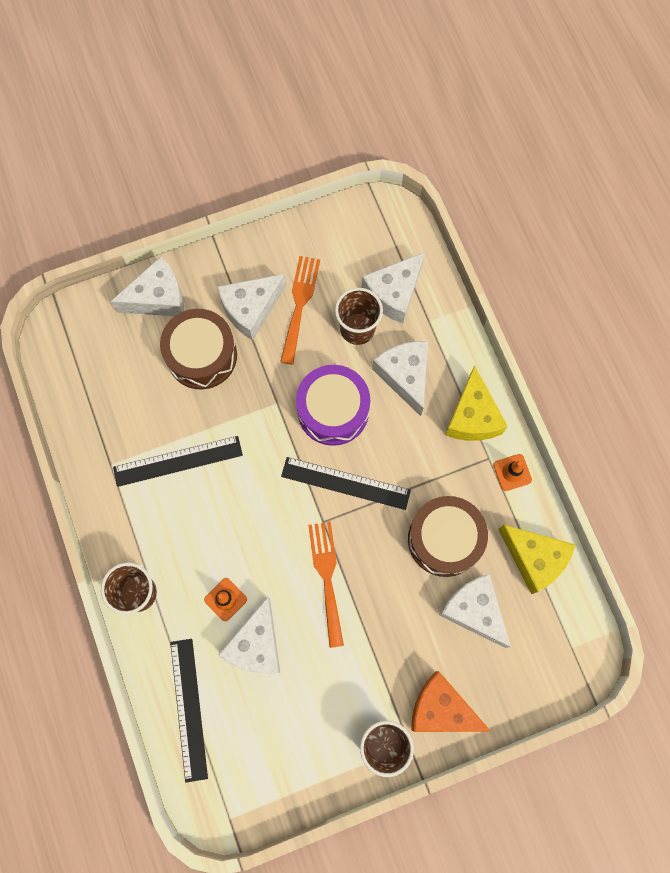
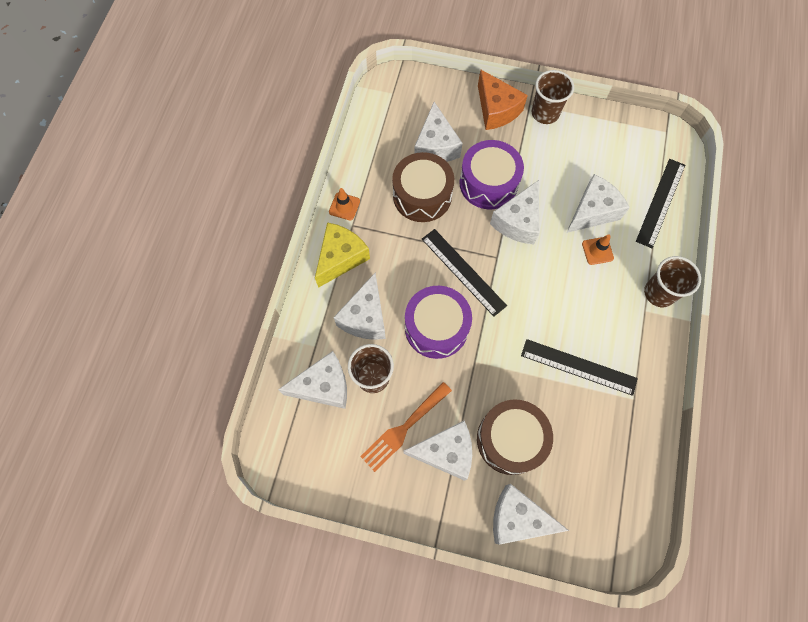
camera: 145 degrees left, 5 degrees down
(327, 577) = (518, 222): orange fork -> white cheese
(387, 603) = (488, 183): none -> purple drum
(534, 558) = (374, 150): yellow cheese -> none

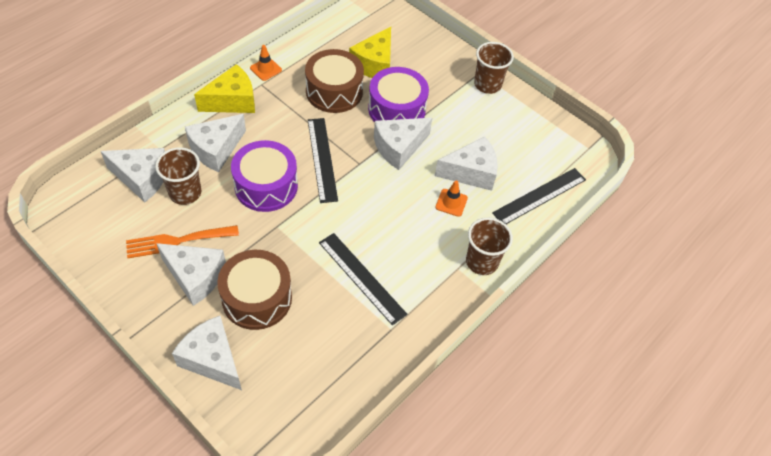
camera: 25 degrees right, 15 degrees down
(436, 146) = (374, 64): white cheese -> yellow cheese
(496, 110) = (447, 63): orange cheese -> none

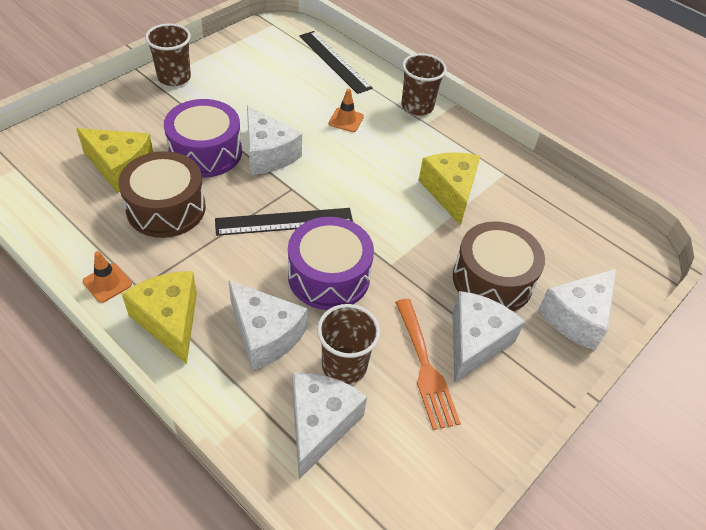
camera: 90 degrees left, 5 degrees down
(361, 278) = (450, 192): black ruler -> yellow cheese
(471, 172) = (304, 102): white cheese -> none

